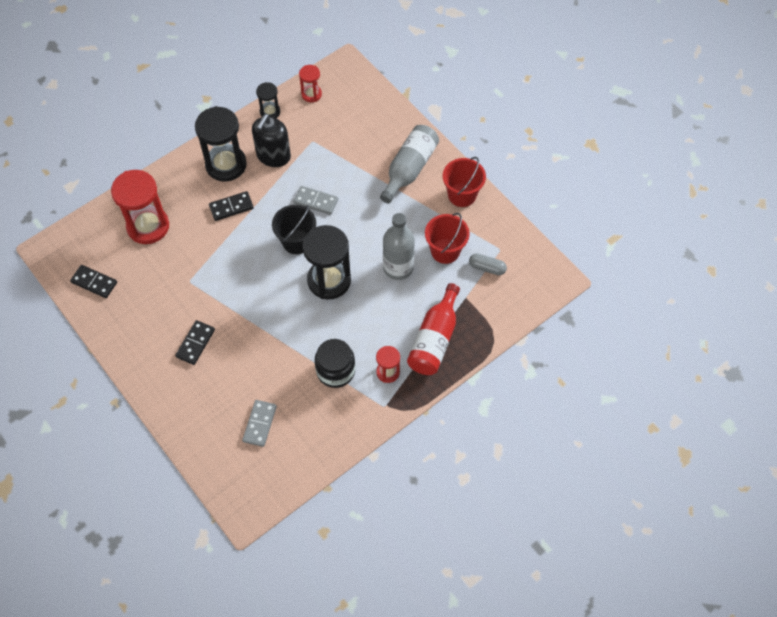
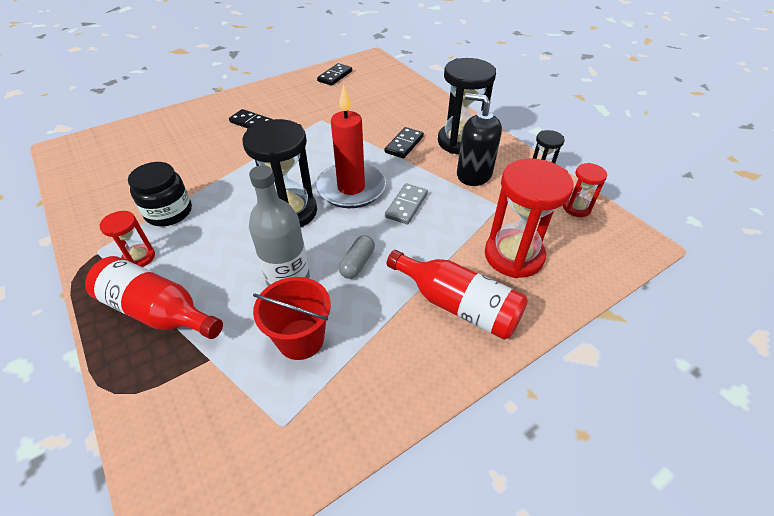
camera: 95 degrees right, 15 degrees down
(148, 226) = (387, 99): red hourglass -> red hourglass (513, 256)
(231, 207) = (404, 144): black domino -> black domino turned 45 degrees clockwise
(259, 424) = (143, 158): grey domino -> none
(296, 241) = (351, 188): black bucket -> red candle
(409, 169) = (458, 305): grey bottle -> red bottle
(462, 195) = (405, 375): red bucket -> none
(487, 268) = (251, 398): grey capsule -> grey capsule (357, 263)

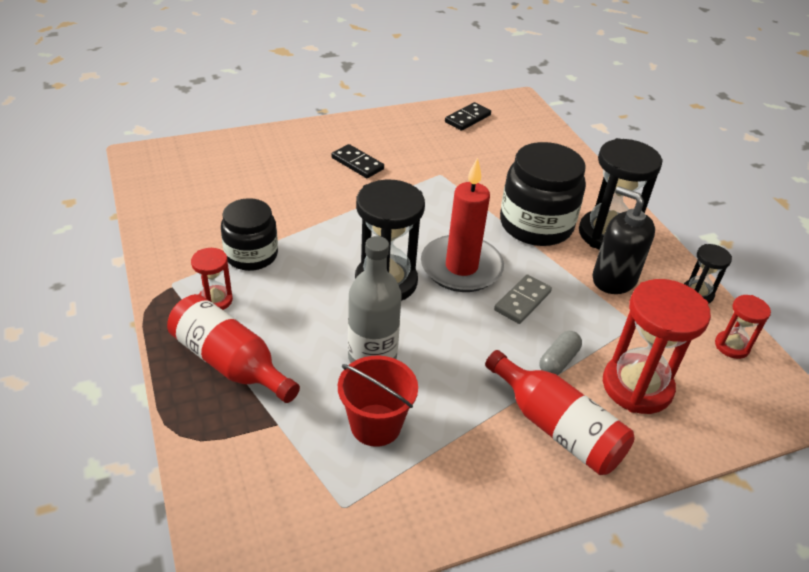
camera: 10 degrees right, 5 degrees down
(357, 263) = (452, 356): grey capsule -> grey capsule (558, 361)
(404, 144) = (536, 225): black domino -> black jar

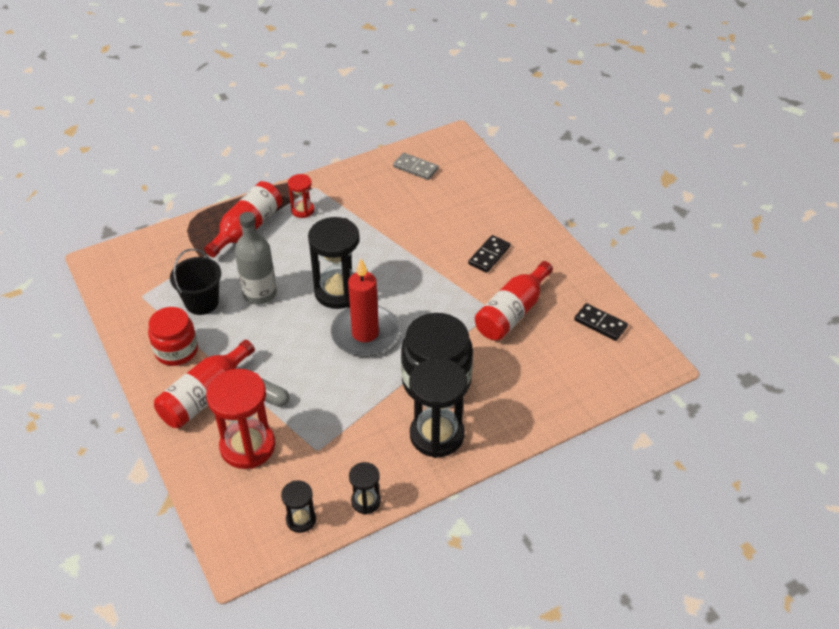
camera: 85 degrees right, 5 degrees up
(251, 255) = (352, 217): black jar -> none
(375, 425) = (202, 302): red bucket -> black bucket
(445, 163) = (512, 312): none -> red bottle
(470, 459) = (176, 350): none -> red jar
(522, 301) = (332, 374): grey domino -> grey domino (415, 168)
(614, 279) = (373, 438): black soap dispenser -> none
(731, 346) = (301, 519): red hourglass -> black hourglass

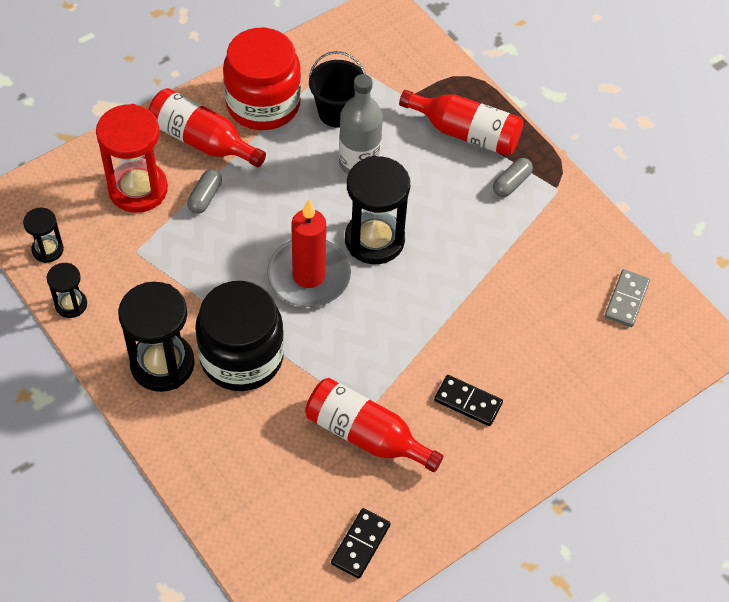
camera: 80 degrees right, 10 degrees up
(176, 350) = (263, 104): red jar -> red jar, size x1.54
(302, 210) = (511, 183): red hourglass -> grey capsule

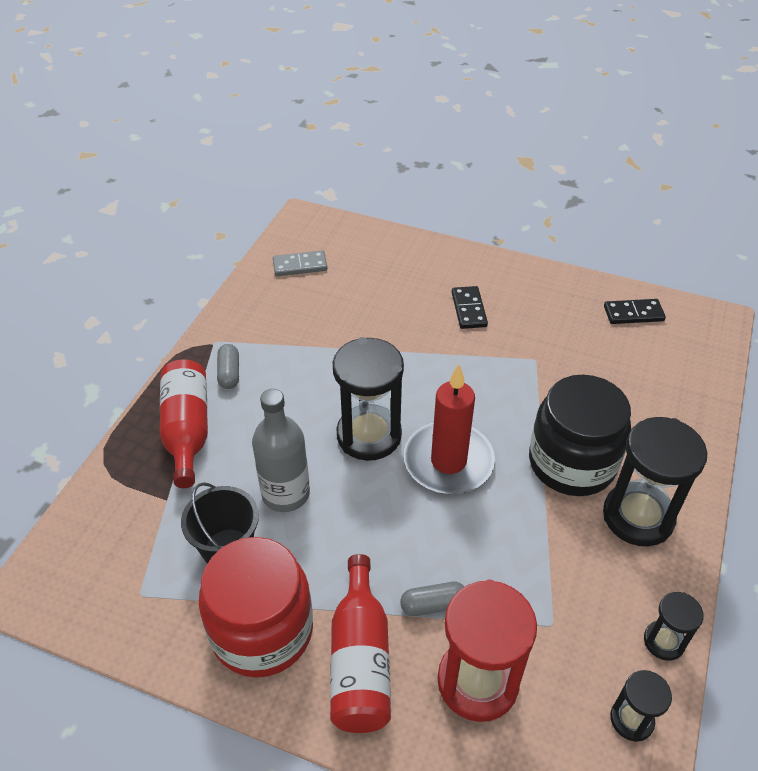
camera: 120 degrees left, 10 degrees down
(366, 435) = (553, 350): red bottle -> none
(511, 183) = (229, 373): grey capsule -> grey capsule turned 75 degrees clockwise

